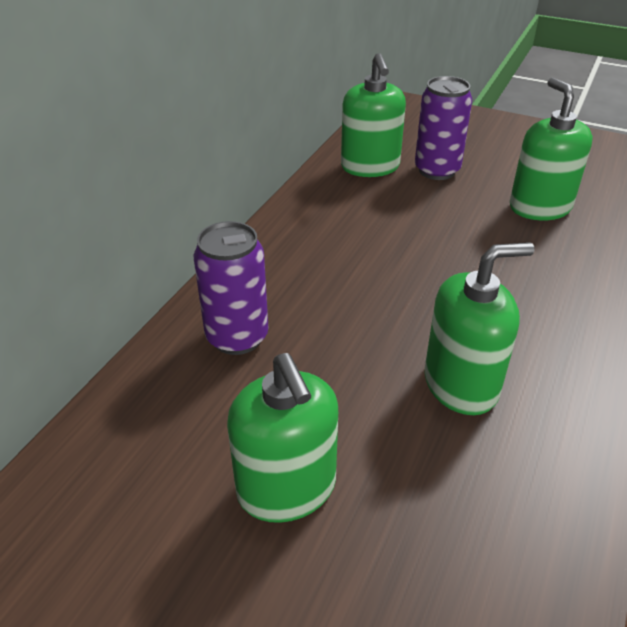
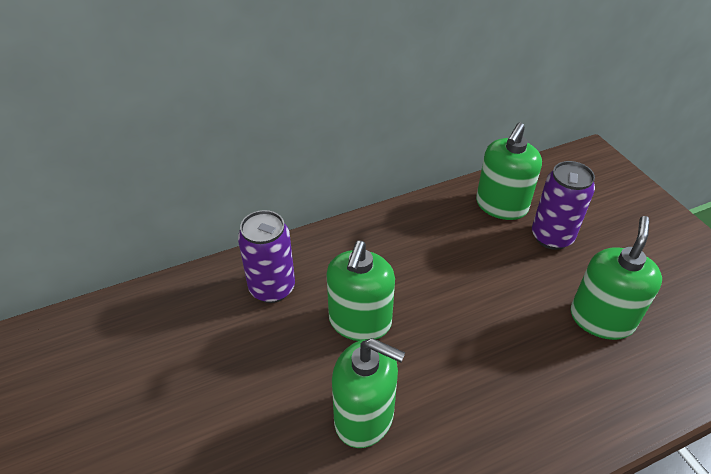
camera: 40 degrees right, 5 degrees up
(286, 488) = (196, 404): green soap dispenser -> green soap dispenser (360, 322)

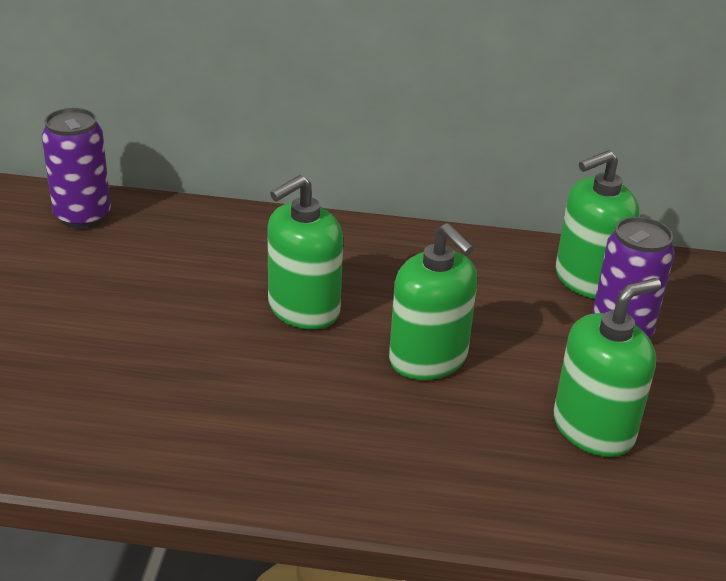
camera: 30 degrees right, 10 degrees down
(272, 288) = (242, 245): purple can -> purple can (82, 216)
(364, 417) = (227, 381): green soap dispenser -> green soap dispenser (428, 359)

